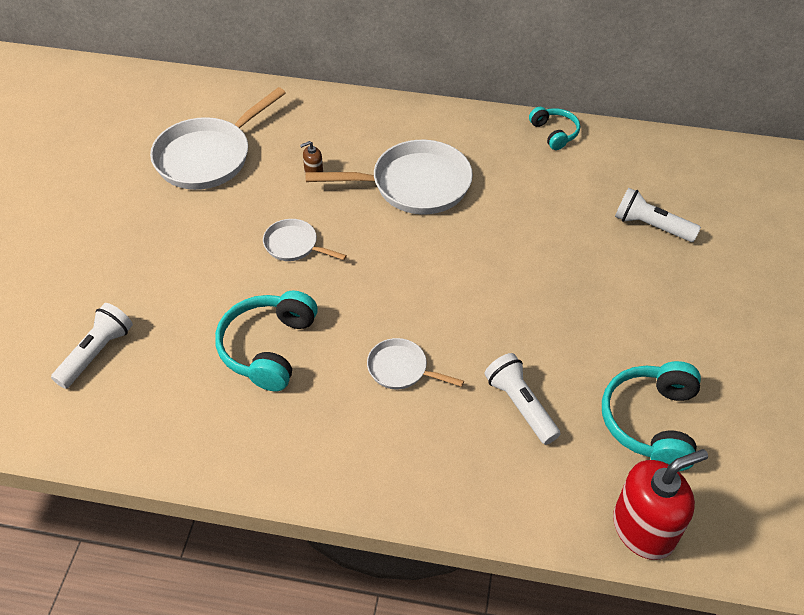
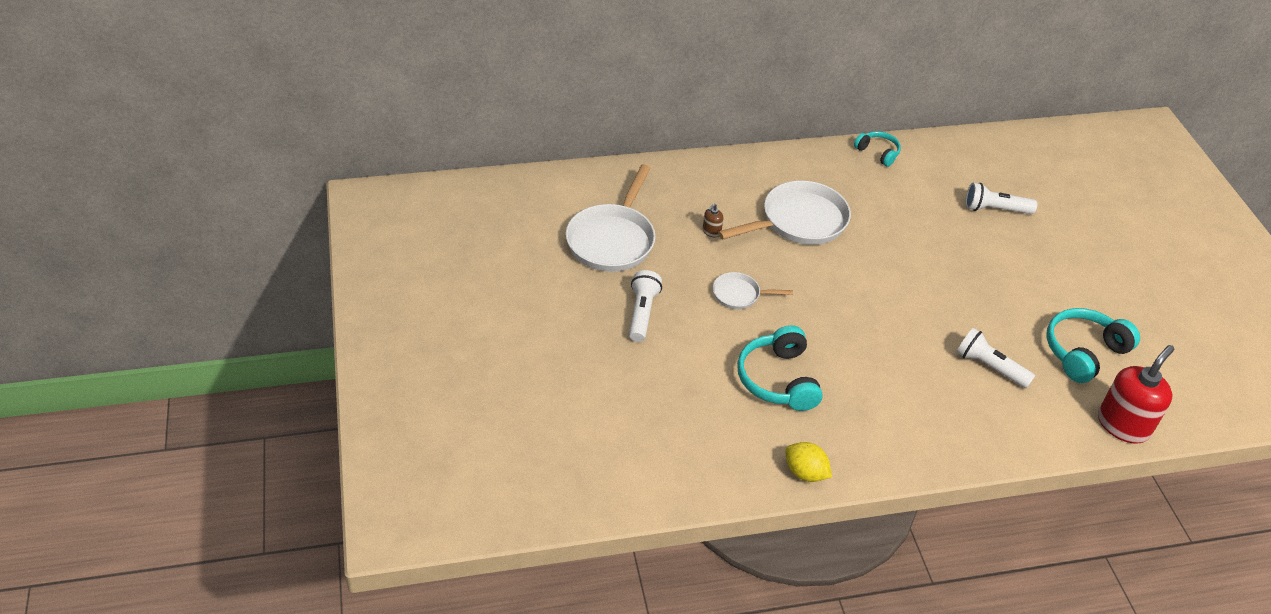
camera: 25 degrees left, 5 degrees down
(96, 353) = (644, 423): white flashlight -> white flashlight (642, 313)
(221, 461) = (805, 473): none -> yellow lemon
(401, 369) = (888, 366): white pan -> none
(651, 422) = (1083, 352): turquoise headphones -> turquoise headphones turned 60 degrees clockwise

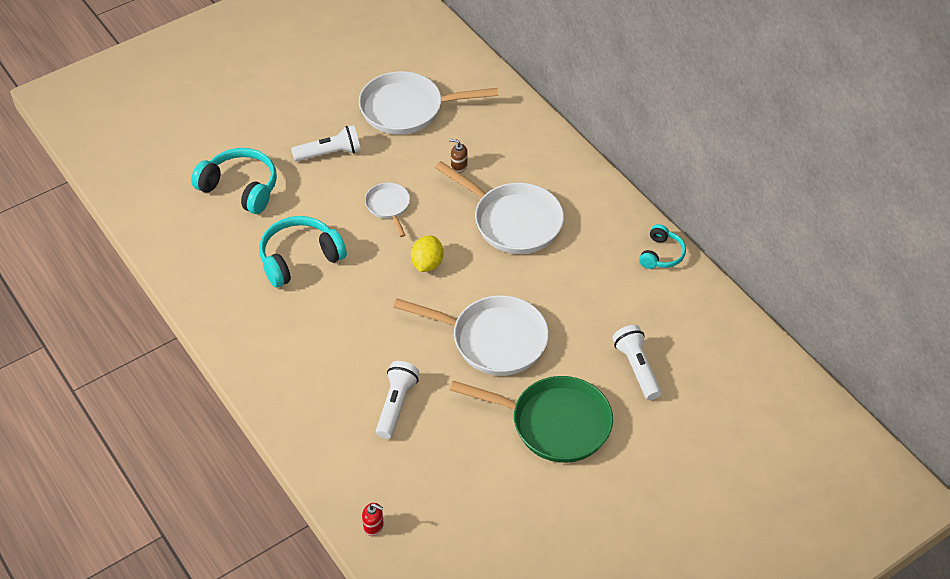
camera: 70 degrees right, 5 degrees up
(805, 473) = (204, 301): yellow lemon -> yellow lemon (427, 264)
(935, 280) = (493, 340): none -> white pan
(1039, 275) = (554, 423): none -> green pan
(1083, 352) = (459, 479): turquoise headphones -> turquoise headphones (240, 188)
(1123, 425) = (373, 526): red soap dispenser -> red soap dispenser, size x0.42

